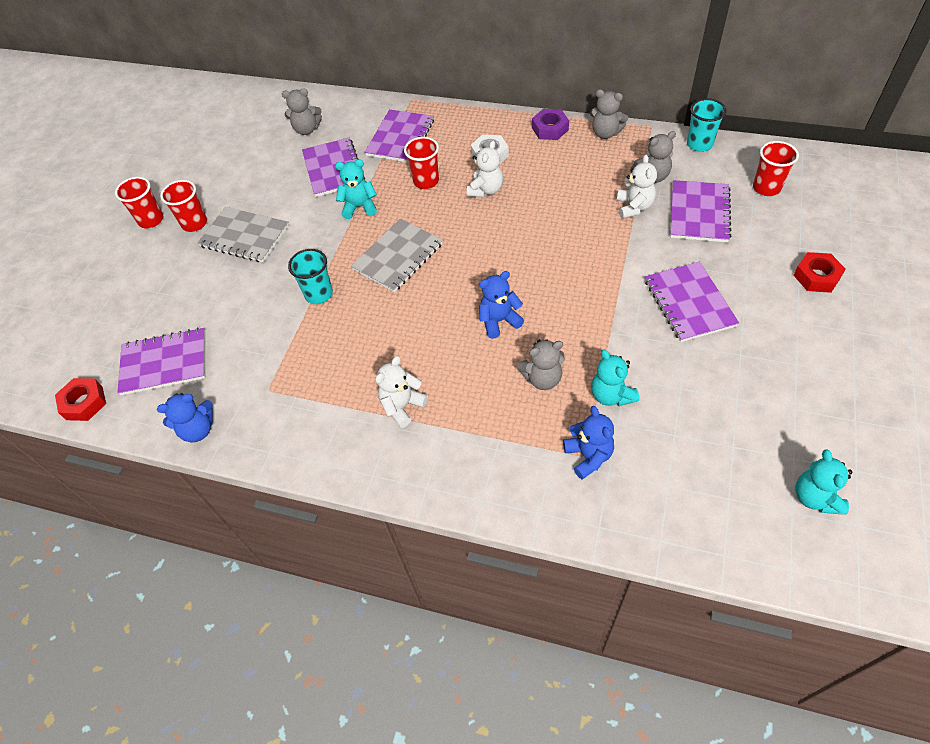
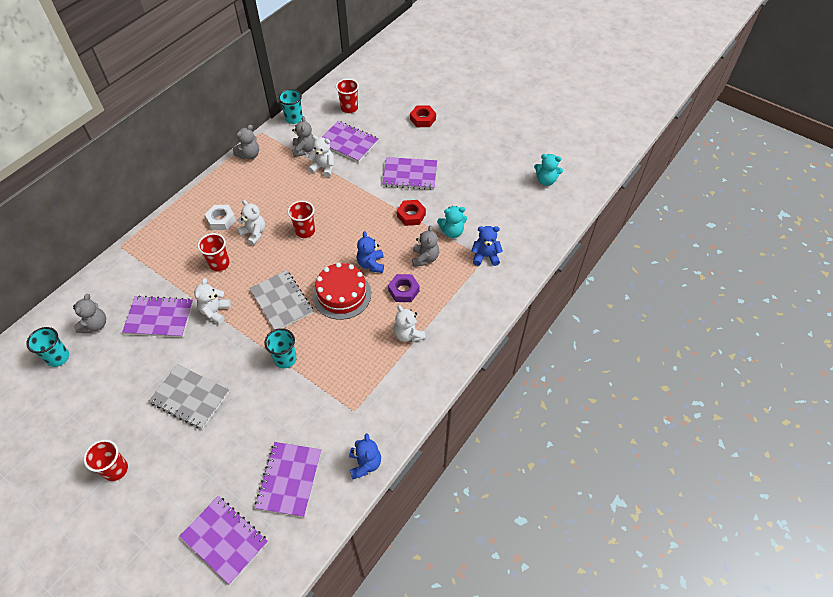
camera: 75 degrees left, 0 degrees up
(84, 403) = (296, 548): red nut -> red nut (411, 215)
(194, 223) = (147, 433): red cup -> red cup (305, 231)
(244, 236) = (190, 397): grey notebook -> grey notebook turned 75 degrees clockwise
(261, 124) = (58, 357): none -> turquoise cup
(359, 207) = (215, 311): turquoise teddy bear -> white teddy bear
(400, 138) = (159, 265): purple notebook -> purple notebook (224, 540)
(435, 310) = (342, 294): none -> red cake
(550, 129) = (222, 180): purple nut -> purple nut (403, 290)

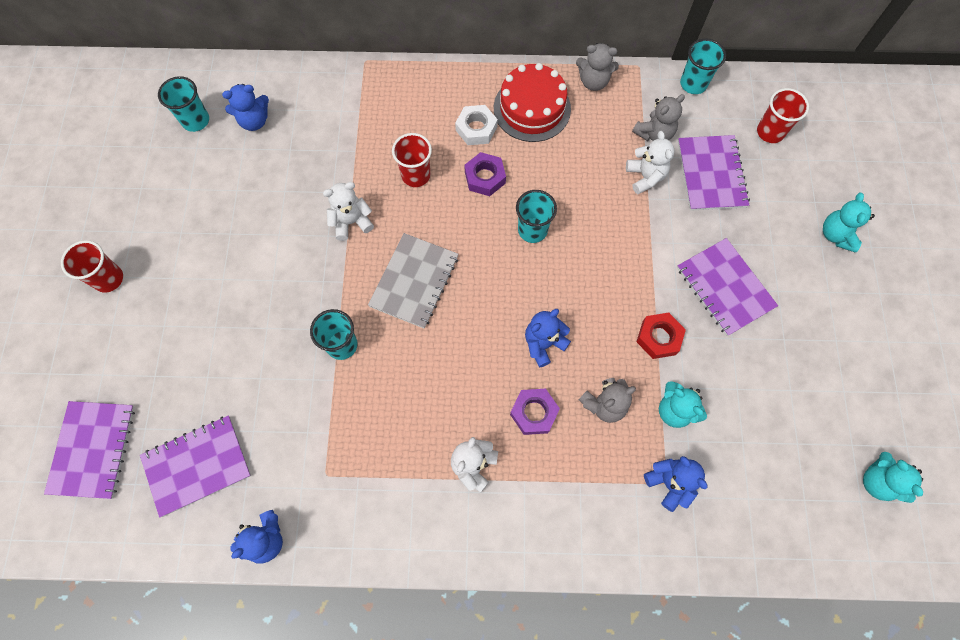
camera: 55 degrees right, 15 degrees up
(95, 325) = (254, 121): grey teddy bear -> blue teddy bear
(159, 318) = (304, 173): purple notebook -> none
(190, 397) = (231, 283): grey notebook -> none
(254, 233) = (485, 177): white teddy bear -> purple nut
(305, 231) = (532, 230): red cup -> turquoise cup
(342, 294) = (473, 342): red cake -> red cake (532, 108)
(423, 119) = (836, 235): red nut -> turquoise teddy bear

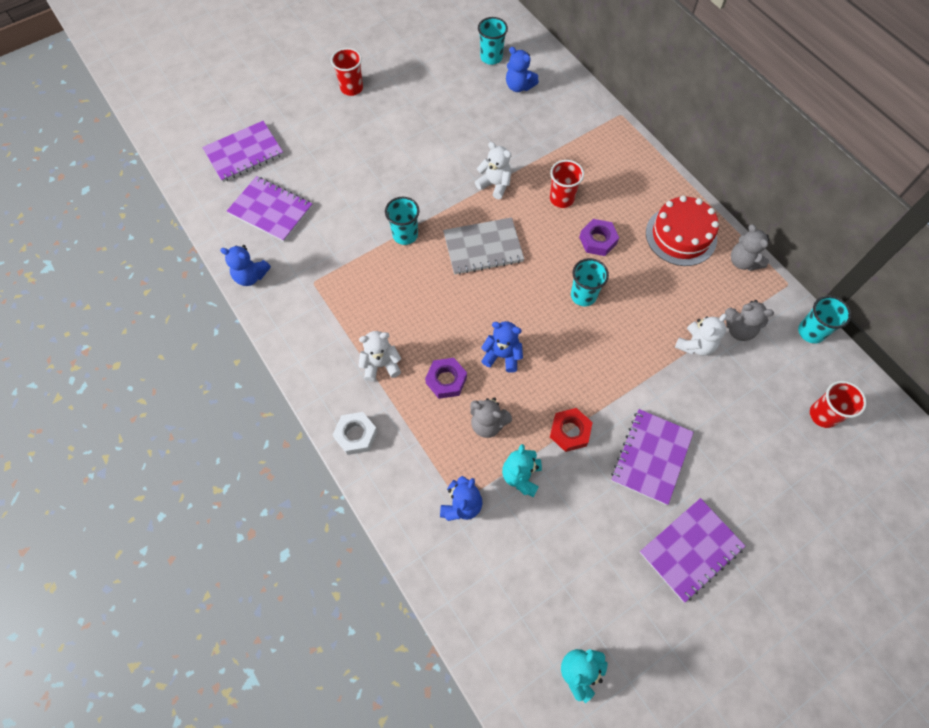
camera: 55 degrees right, 5 degrees down
(476, 128) = (631, 211): white nut -> white nut (356, 435)
(711, 174) = (741, 391): purple notebook -> purple notebook (690, 549)
(836, 235) = (775, 521): turquoise teddy bear -> none

